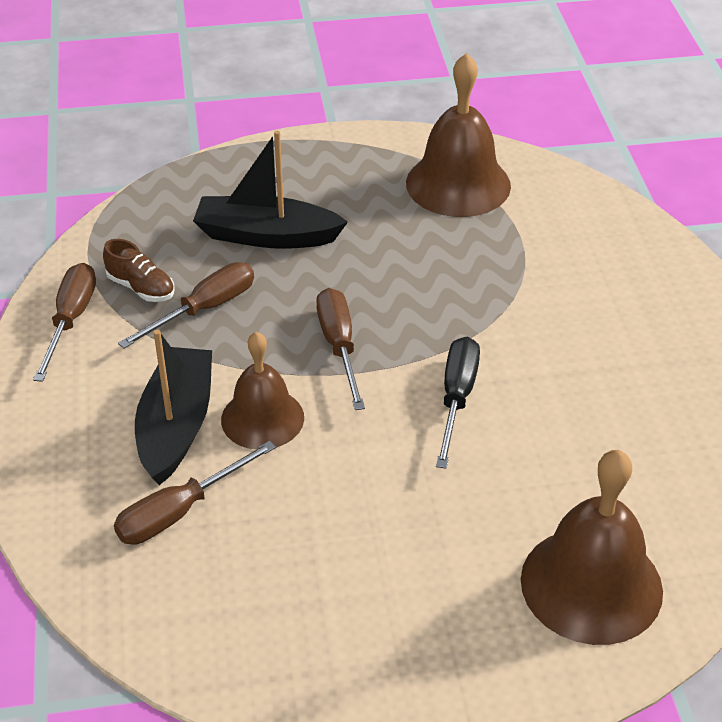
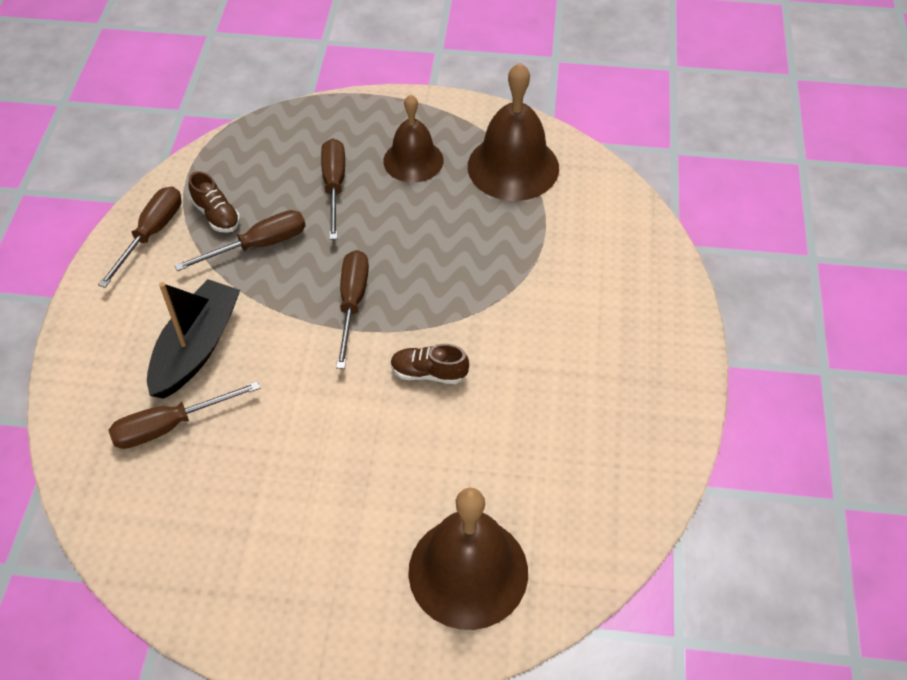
camera: 15 degrees right, 10 degrees up
(262, 418) = (265, 356): brown bell -> brown bell (413, 160)
(266, 236) = (334, 186): black boat -> brown screwdriver
(457, 398) = (428, 373): black screwdriver -> brown shoe

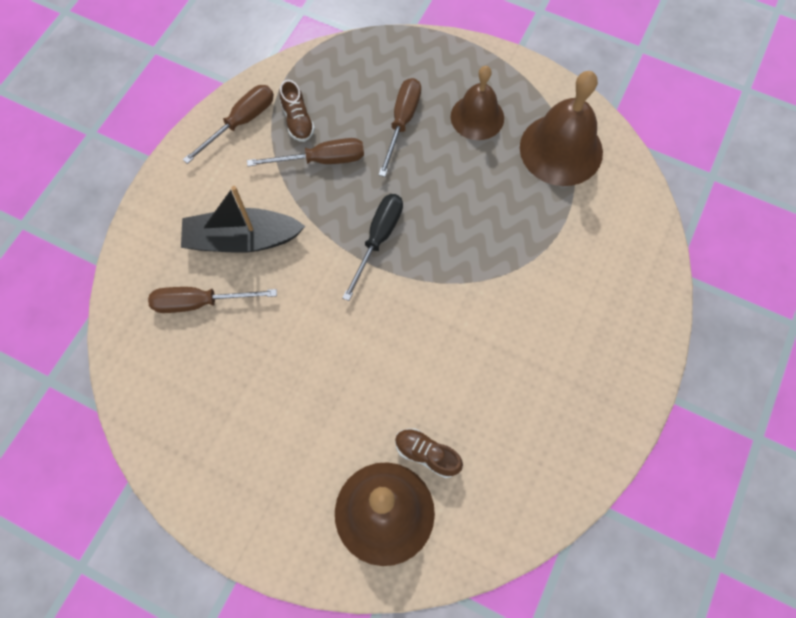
camera: 20 degrees right, 15 degrees up
(196, 348) = (242, 239): black boat -> black boat turned 135 degrees counterclockwise
(352, 303) = (378, 239): brown screwdriver -> black screwdriver
(428, 373) = (417, 324): brown shoe -> brown shoe (427, 454)

